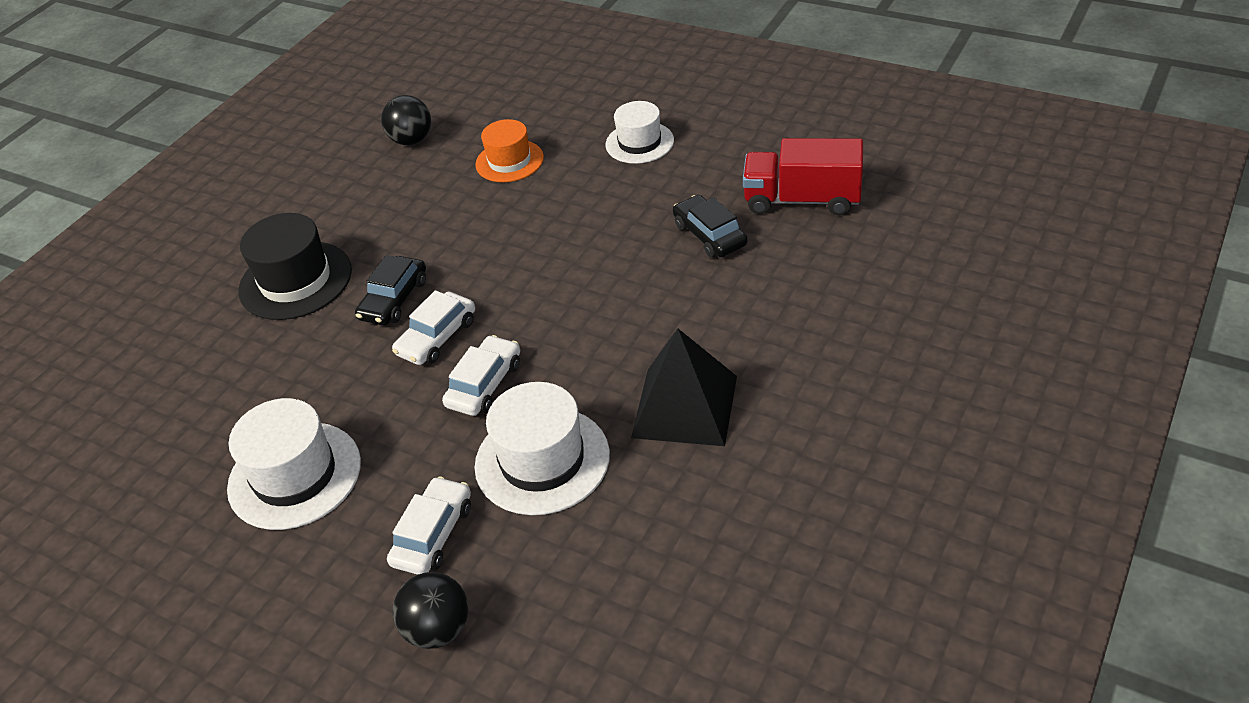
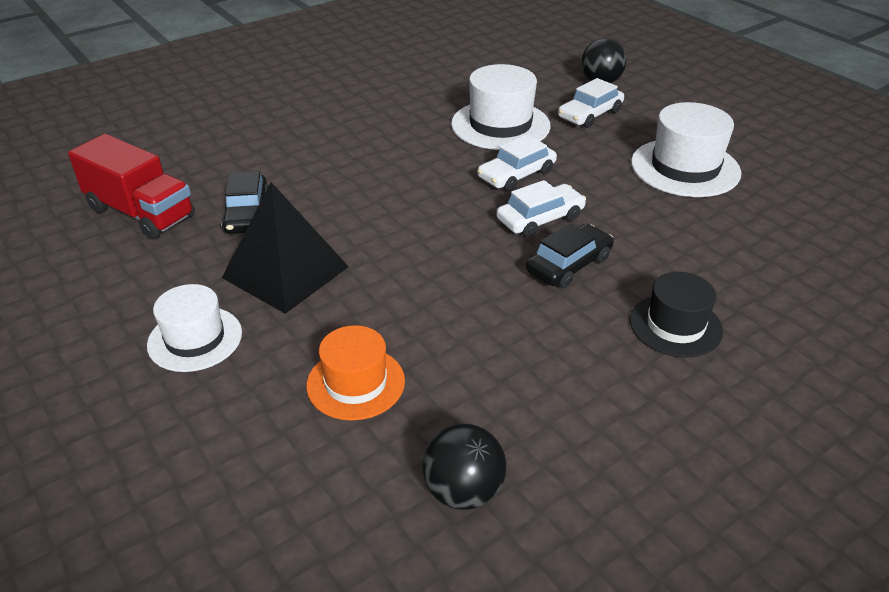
camera: 160 degrees left, 5 degrees down
(295, 280) = (675, 325): black hat -> black hat, size x0.66
(685, 406) = (387, 122): black pyramid -> black pyramid (285, 272)

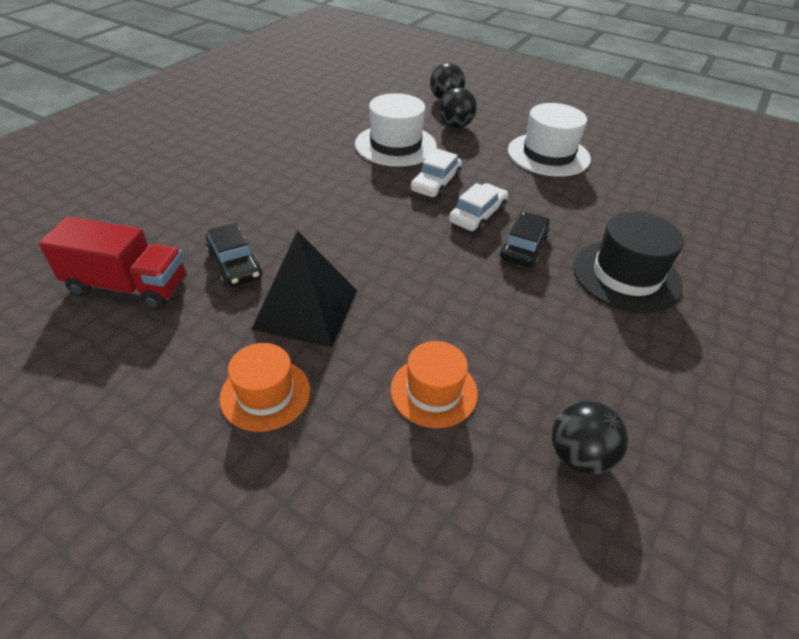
camera: 25 degrees left, 5 degrees up
(195, 339) = (265, 394): white hat -> orange hat
(590, 114) = (455, 125): white car -> black ball
(675, 325) = (626, 276): black hat -> black hat, size x1.51

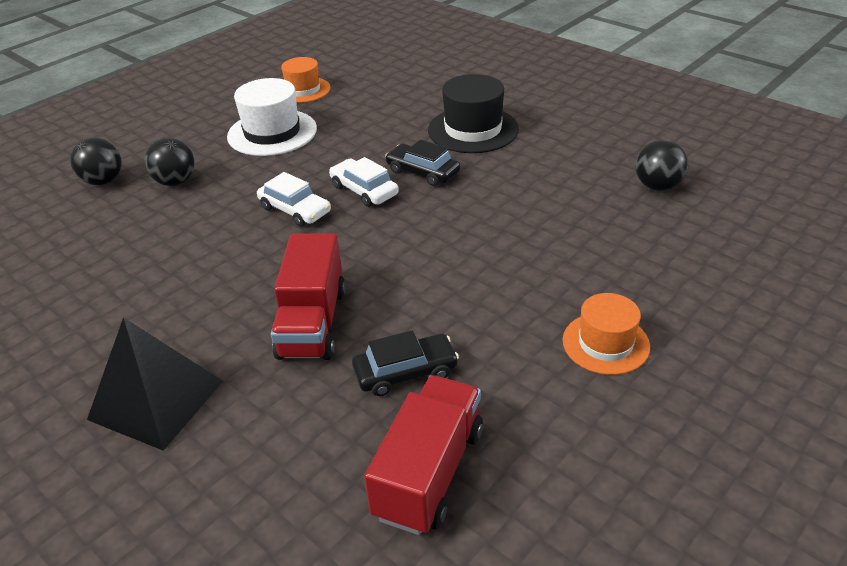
camera: 75 degrees left, 5 degrees down
(292, 212) = (312, 323): none -> red truck
(306, 309) = (491, 315): black pyramid -> black pyramid (156, 400)
(395, 145) = (196, 231): white hat -> none
(434, 391) = (600, 243): orange hat -> orange hat (303, 90)

